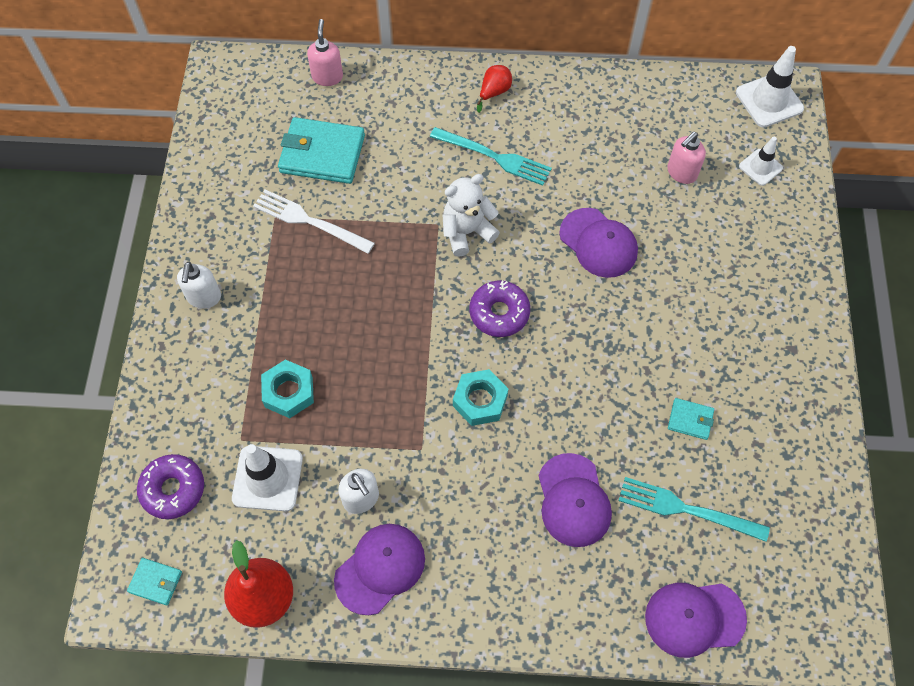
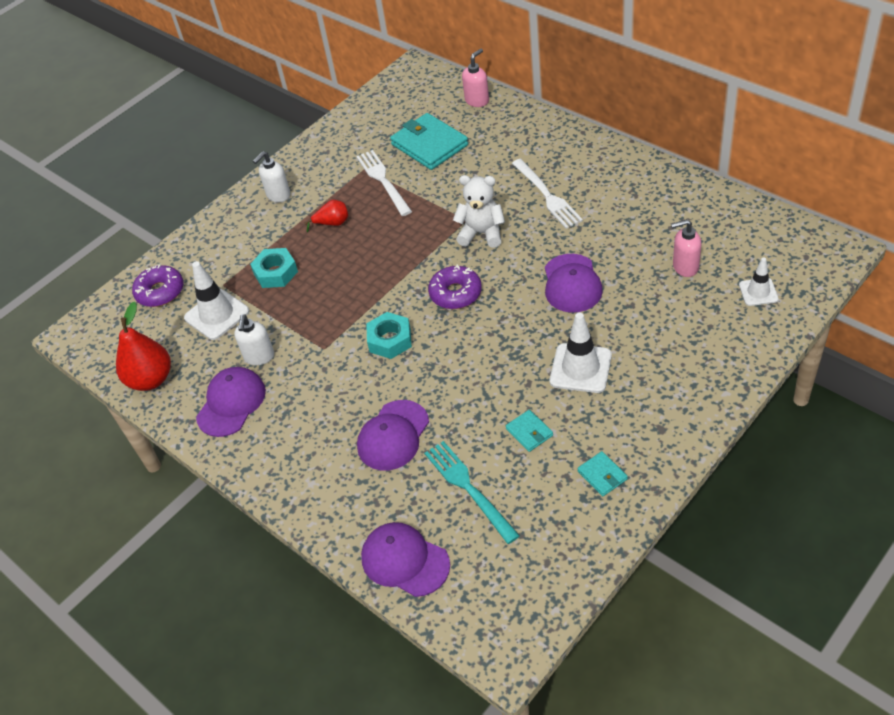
camera: 45 degrees right, 15 degrees down
(155, 582) = (103, 336): turquoise wallet -> turquoise wallet (602, 475)
(380, 568) = (231, 403): purple cap -> purple cap turned 60 degrees counterclockwise
(494, 92) = (587, 155): red pear -> red pear (332, 223)
(495, 157) = (547, 196): turquoise fork -> white fork
(769, 101) = (812, 249): white traffic cone -> white traffic cone (580, 368)

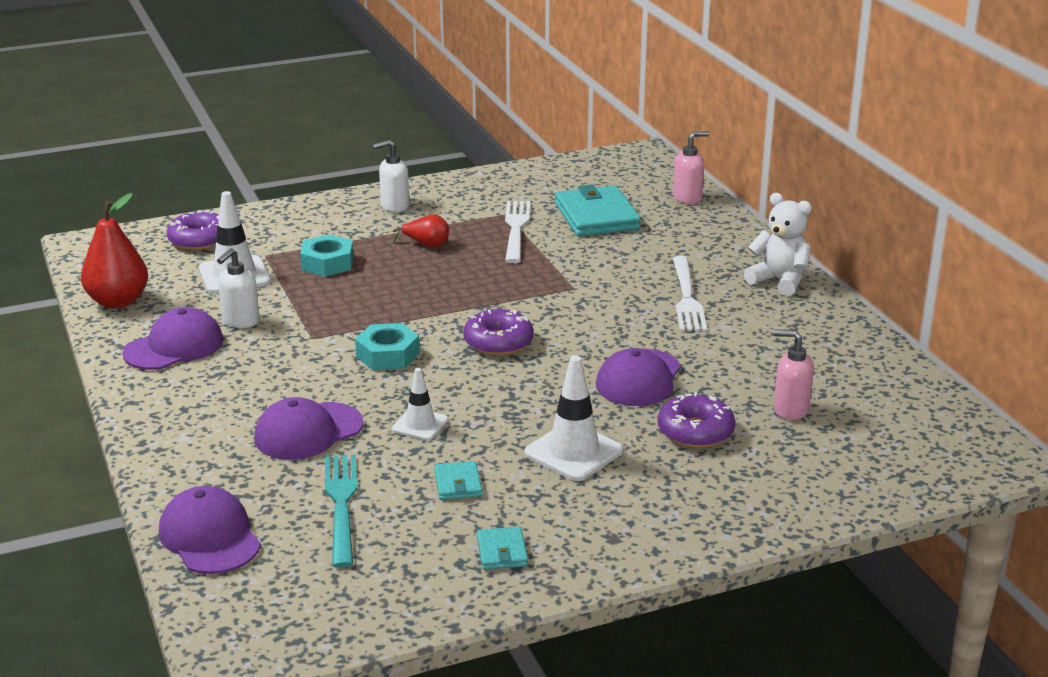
camera: 20 degrees right, 20 degrees down
(482, 233) = (579, 304): white teddy bear -> white teddy bear (779, 281)
(642, 313) = (695, 431): none -> purple donut
(758, 292) = (860, 462): white traffic cone -> white traffic cone (420, 425)

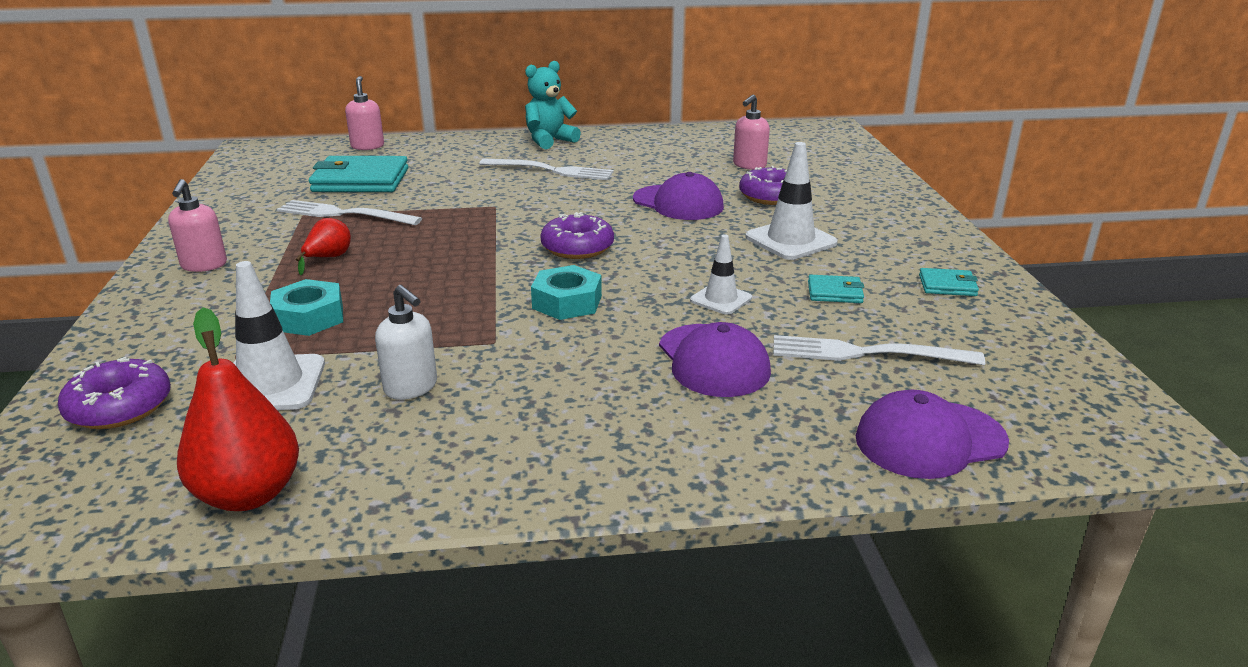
camera: 75 degrees left, 0 degrees up
(174, 347) = (443, 445): purple cap -> none
(341, 504) = (864, 353): turquoise fork -> white fork
(394, 206) = (204, 265): white soap dispenser -> pink soap dispenser
(779, 281) = (549, 141): white teddy bear -> turquoise teddy bear

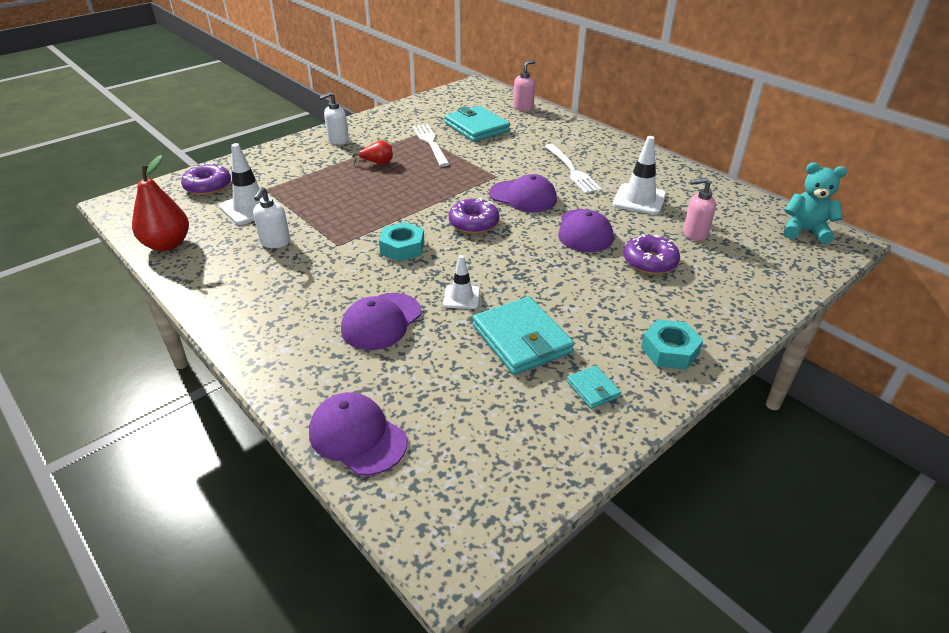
camera: 55 degrees right, 10 degrees up
(204, 265) = (338, 140): pink soap dispenser -> white soap dispenser
(309, 317) = (315, 187): turquoise nut -> turquoise nut (669, 351)
(549, 141) = (618, 150): turquoise teddy bear -> turquoise teddy bear (805, 231)
(564, 207) = (523, 197): none -> purple cap
(790, 240) = (583, 295): white traffic cone -> white traffic cone (639, 200)
(835, 292) = (521, 339): turquoise wallet -> turquoise wallet, size x2.09
(864, 353) = (445, 378): white fork -> none

